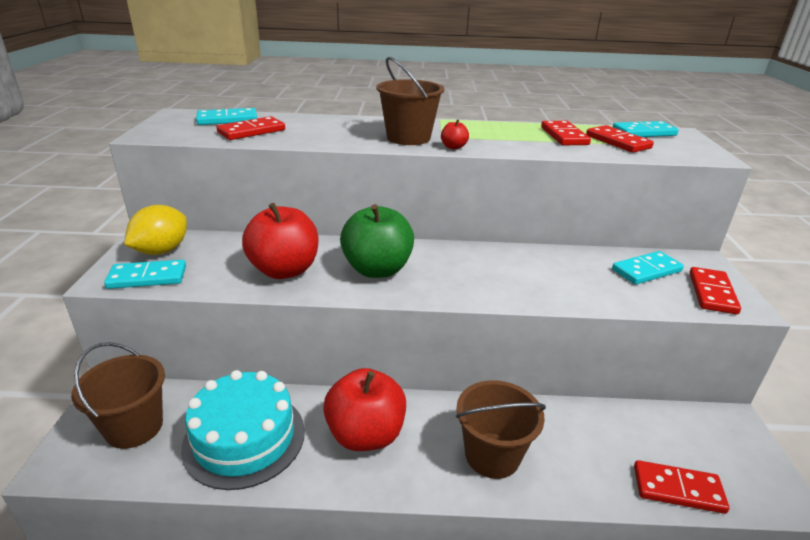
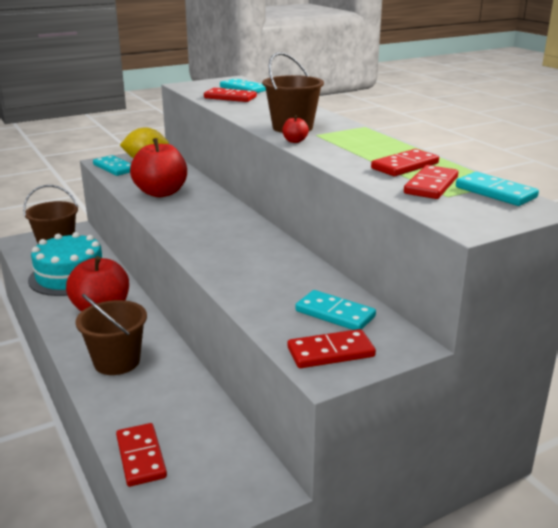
camera: 60 degrees right, 5 degrees down
(377, 269) = (195, 215): green apple -> none

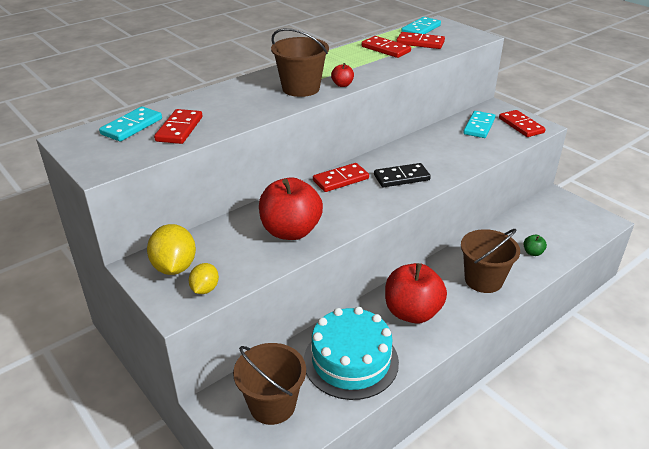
camera: 100 degrees left, 10 degrees up
(114, 168) = (205, 289): turquoise domino -> yellow lemon
(141, 414) = (532, 252): none -> green apple
(141, 457) = (569, 243): red domino -> red domino (341, 180)
(220, 244) = (401, 177): none -> black domino

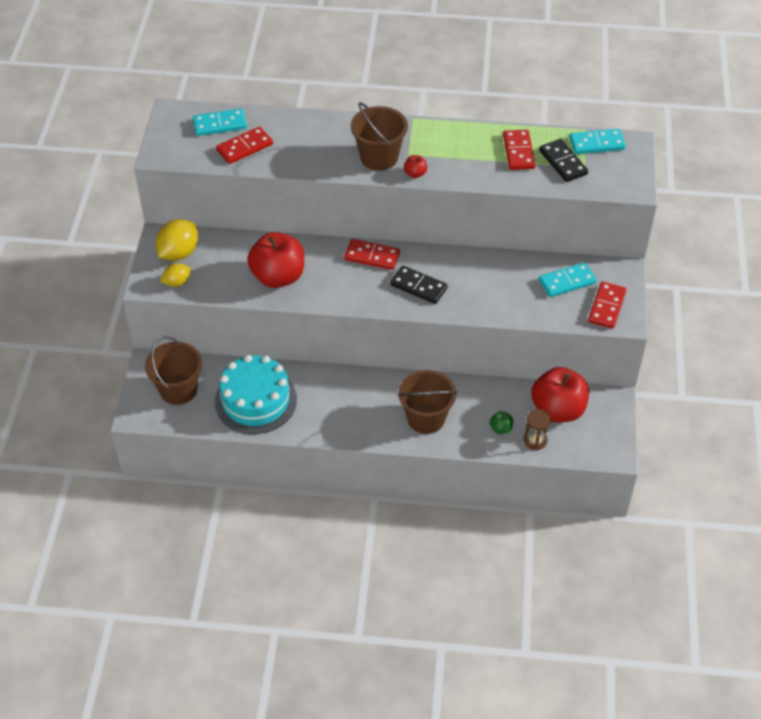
camera: 45 degrees right, 15 degrees up
(412, 312) = (339, 401): red apple -> red apple (557, 410)
(420, 43) = (563, 162): red domino -> black domino
(560, 245) = (535, 440): none -> brown hourglass

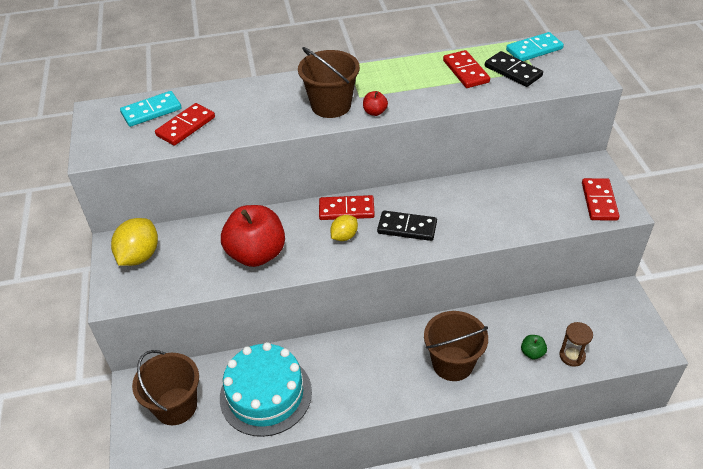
camera: 15 degrees left, 5 degrees down
(177, 282) = (146, 288): yellow lemon -> yellow lemon (344, 236)
(557, 410) = (577, 318): red apple -> none
(567, 282) = (548, 187): turquoise domino -> none

